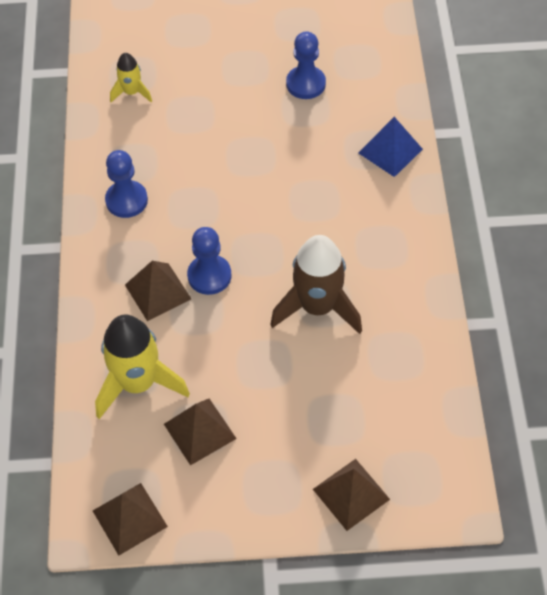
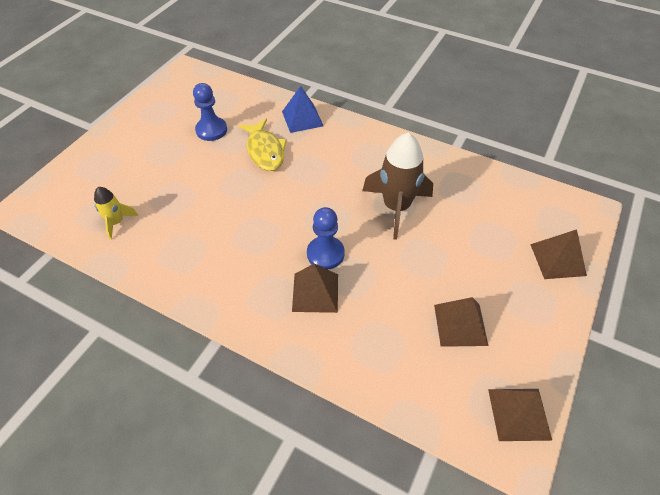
camera: 60 degrees left, 5 degrees down
(126, 200) = (213, 273): blue pawn -> none
(138, 383) = (392, 346): yellow rocket -> none
(311, 147) = (265, 151): none -> yellow fish

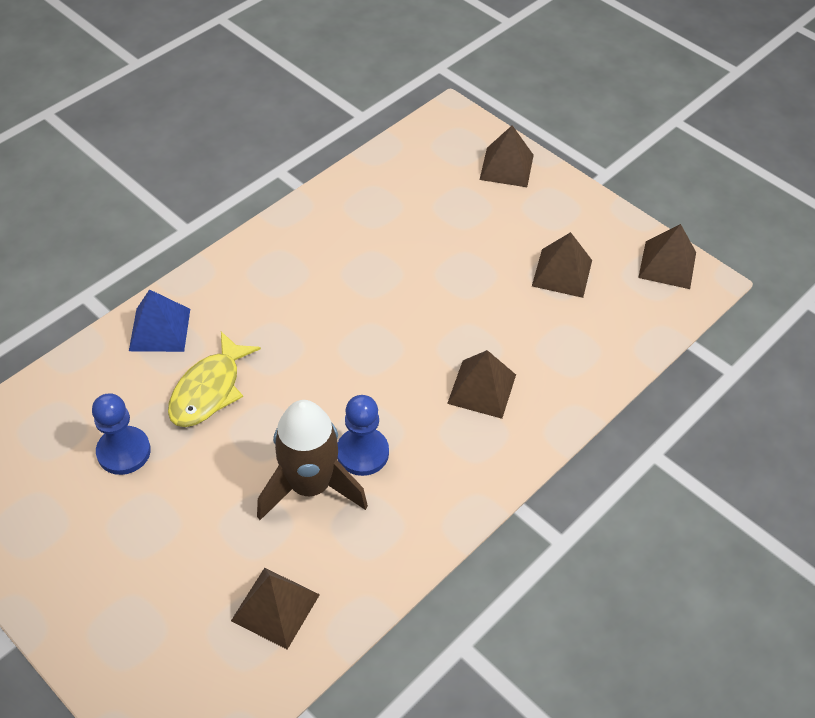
camera: 75 degrees left, 0 degrees up
(116, 222) = (275, 607): yellow rocket -> brown pyramid
(265, 151) = (209, 390): yellow fish -> yellow fish turned 120 degrees clockwise
(325, 254) = (427, 364): blue pawn -> blue pawn (362, 453)
(396, 207) = (380, 275): brown rocket -> brown rocket (310, 486)

